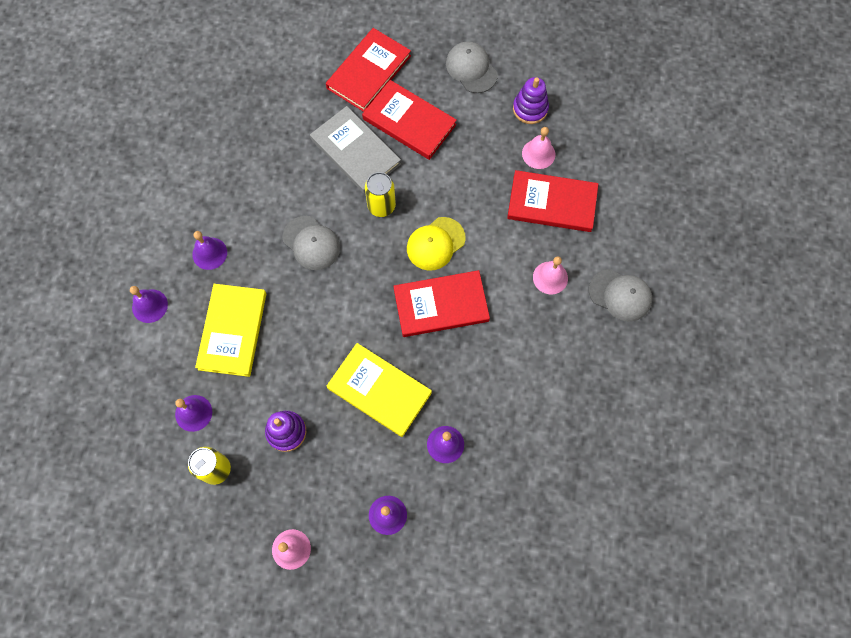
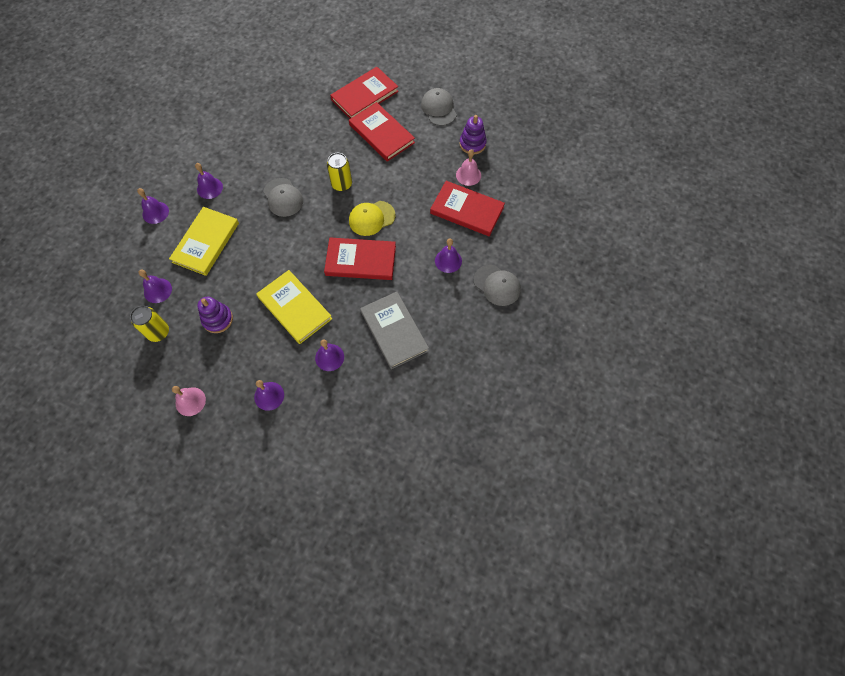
camera: 15 degrees right, 5 degrees down
(355, 152) = (336, 145): grey book -> grey book (394, 331)
(550, 277) = (448, 261): pink bell -> purple bell

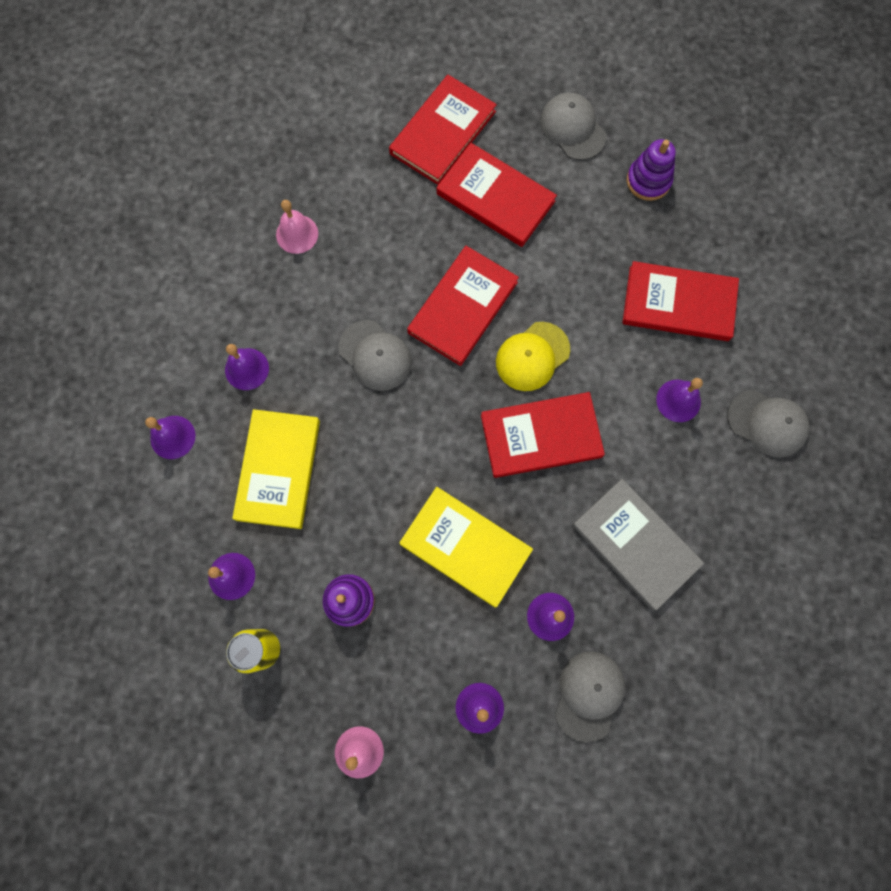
camera: 15 degrees left, 10 degrees up
(336, 406) = (589, 695): none -> grey cap
(342, 184) = (463, 307): yellow can -> red book
(468, 175) = (660, 239): pink bell -> pink bell (297, 234)

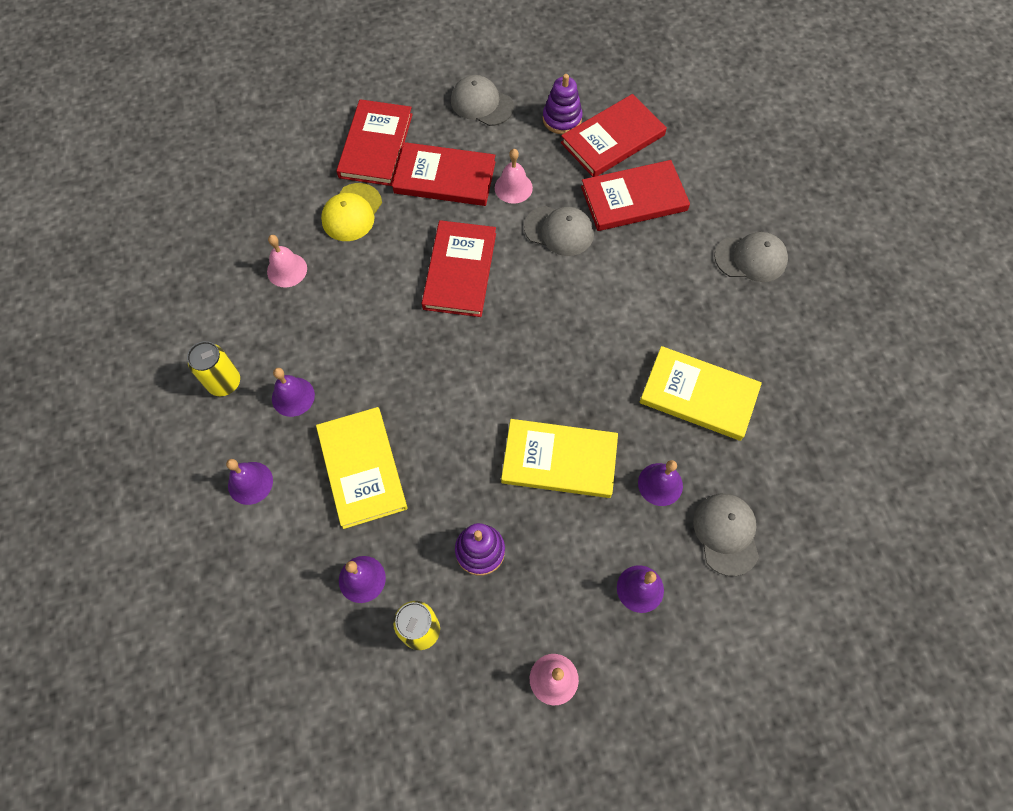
camera: 25 degrees left, 10 degrees down
(190, 326) = (224, 382): none -> yellow can
(375, 355) = (403, 338): grey cap -> grey cap (559, 231)
(532, 356) = (537, 285): yellow cap -> yellow cap (352, 212)
(541, 436) = (577, 344): red book -> red book (612, 139)
(559, 238) = (513, 187): none -> pink bell
(635, 544) = (698, 395): grey book -> yellow book
(678, 400) = (673, 270): purple bell -> none

